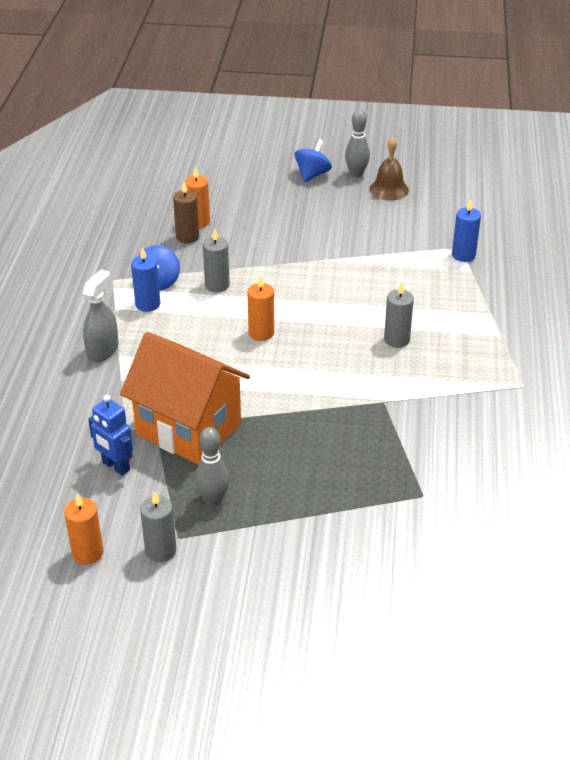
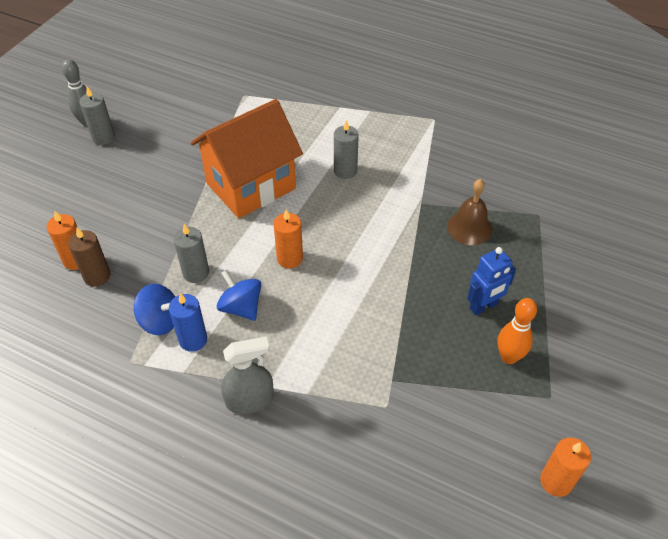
camera: 70 degrees left, 10 degrees up
(102, 350) = (250, 400): grey spray bottle -> grey spray bottle turned 120 degrees clockwise
(115, 466) = (439, 428): blue robot -> blue robot (483, 306)
(160, 550) = (564, 416): grey candle -> grey candle (103, 137)
(188, 429) = (406, 352): orange house -> orange house (251, 186)
(213, 500) = (509, 357): grey bowling pin -> orange bowling pin
(312, 174) = (63, 151): blue spinning top -> blue spinning top (241, 307)
(389, 189) = (129, 109): brown bell -> brown bell (469, 228)
(463, 255) = (255, 96): blue candle -> none

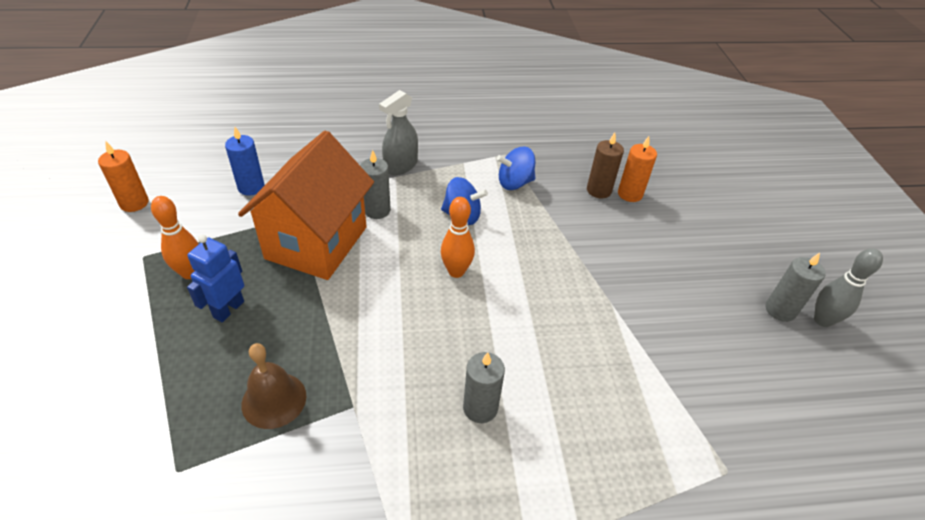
camera: 145 degrees right, 5 degrees down
(193, 340) = (477, 181): blue candle -> blue candle (251, 187)
(196, 273) = (526, 224): grey candle -> grey candle (377, 210)
(251, 186) = (567, 329): orange house -> orange house (316, 242)
(290, 258) = (456, 271): orange candle -> orange bowling pin

